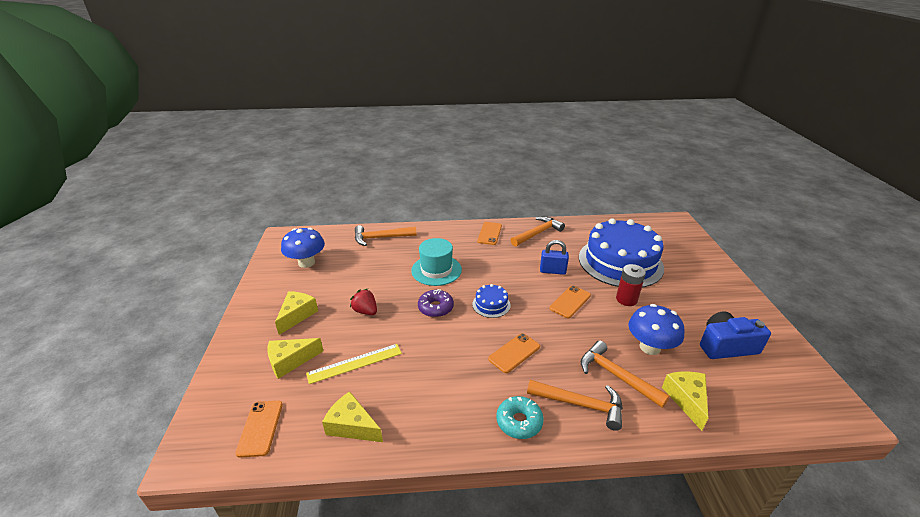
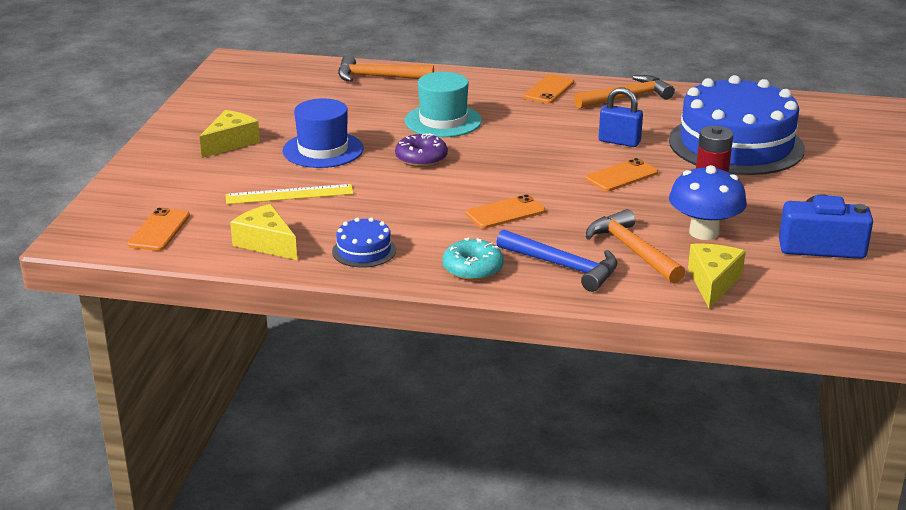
camera: 15 degrees right, 5 degrees down
(290, 361) = (209, 182): yellow cheese -> none
(306, 262) = (260, 92): blue mushroom -> none
(365, 311) = (323, 150): red strawberry -> blue hat
(491, 304) = (502, 165): blue cake -> blue cake (364, 251)
(581, 405) = (564, 267): orange hammer -> blue hammer

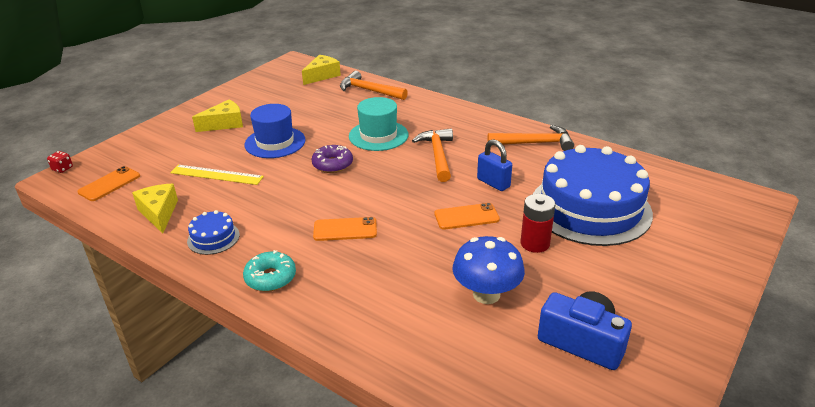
camera: 25 degrees right, 5 degrees up
(68, 228) = (62, 168): none -> red dice
(549, 90) = (480, 124): orange phone -> none
(564, 267) = (339, 297): blue hammer -> none
(632, 250) = (409, 295): orange hammer -> orange hammer (437, 155)
(713, 282) = (448, 354): yellow cheese -> yellow cheese (322, 75)

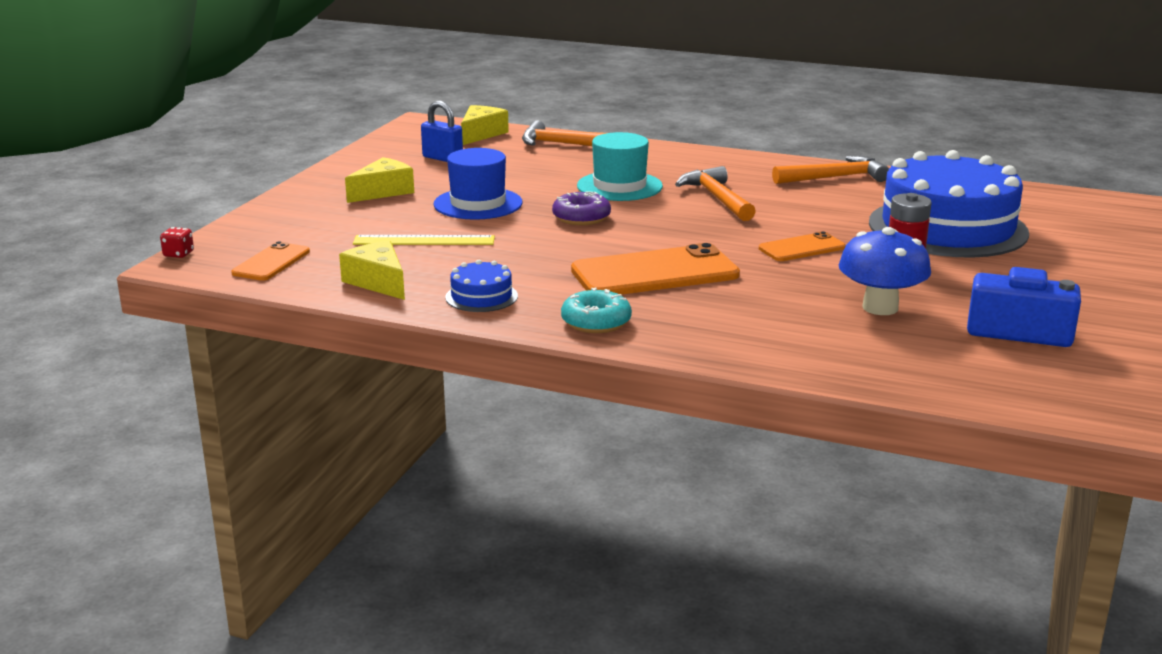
camera: 15 degrees left, 10 degrees down
(345, 229) = (654, 273): orange phone -> orange phone, size x1.84
(493, 183) = (811, 216): blue padlock -> blue padlock (442, 158)

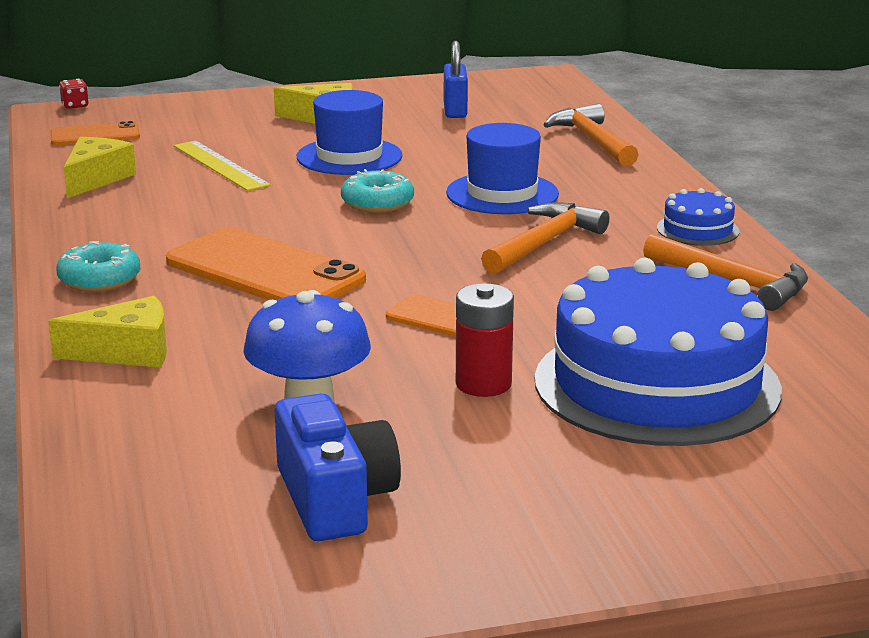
camera: 55 degrees right, 0 degrees up
(481, 134) = (557, 104): yellow cheese -> yellow cheese (127, 352)
(481, 296) = (108, 221): blue cake -> blue cake (697, 229)
(581, 218) = (377, 203): purple donut -> turquoise donut
(619, 186) = (502, 194): turquoise hat -> blue hat

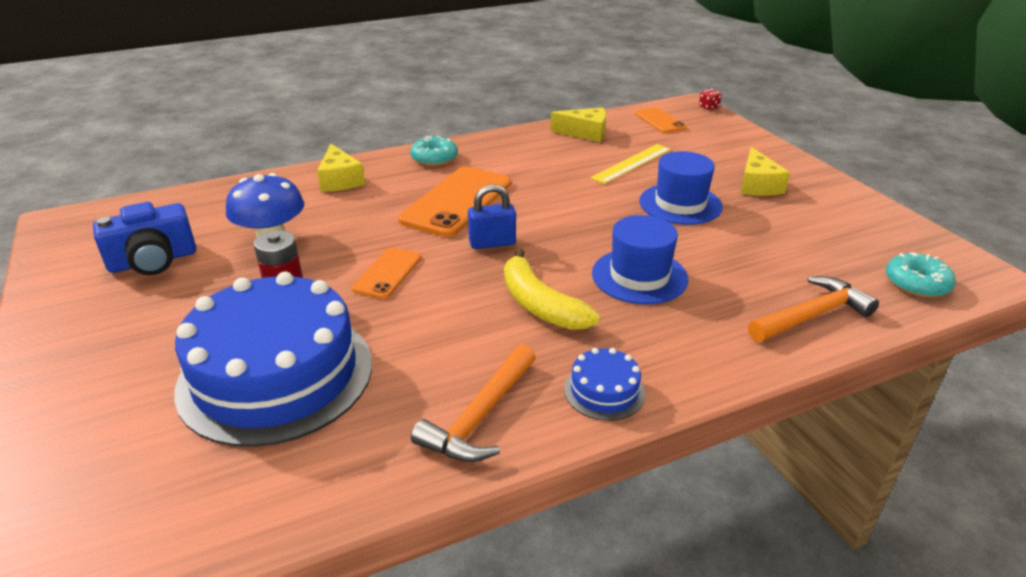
camera: 80 degrees right, 10 degrees up
(377, 203) = (591, 225): turquoise donut -> turquoise donut (916, 283)
(455, 111) = (828, 236): blue padlock -> blue padlock (492, 243)
(544, 243) = (540, 304): orange hammer -> yellow banana

